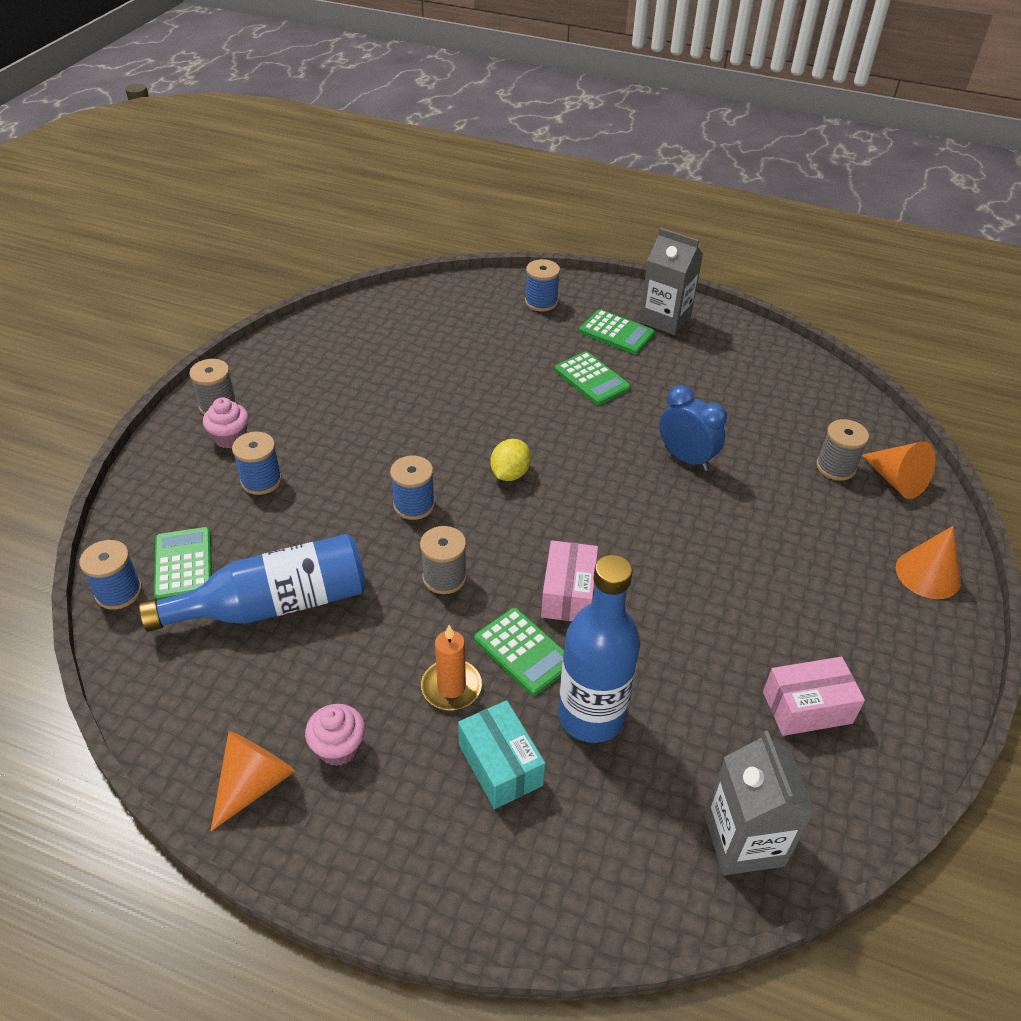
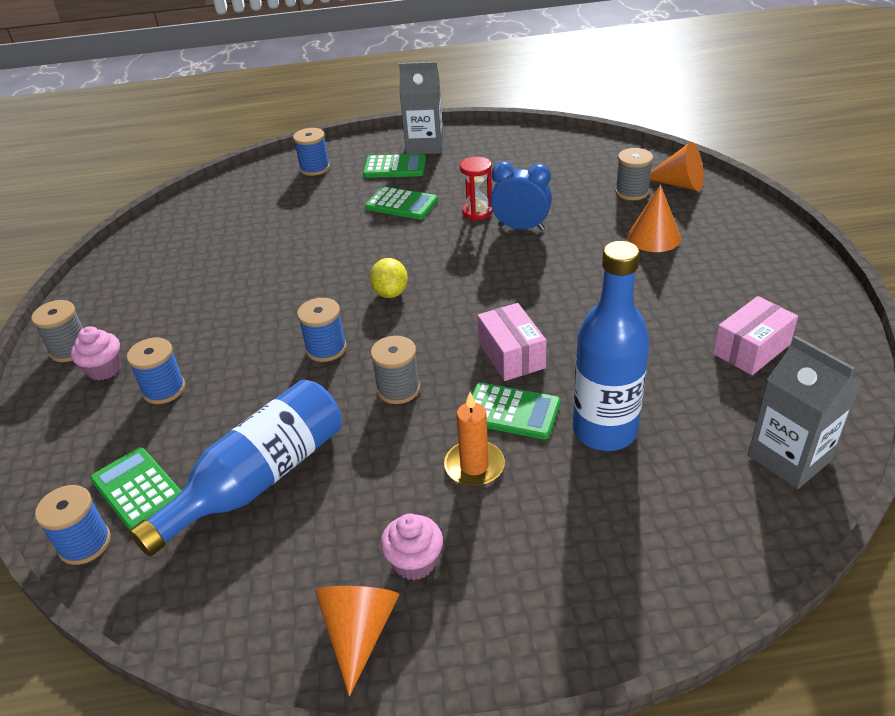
camera: 25 degrees left, 5 degrees down
(500, 765) = (564, 502): turquoise box -> none
(657, 420) = (477, 212): none -> red hourglass
(928, 574) = (751, 231): orange cone -> orange cone (654, 237)

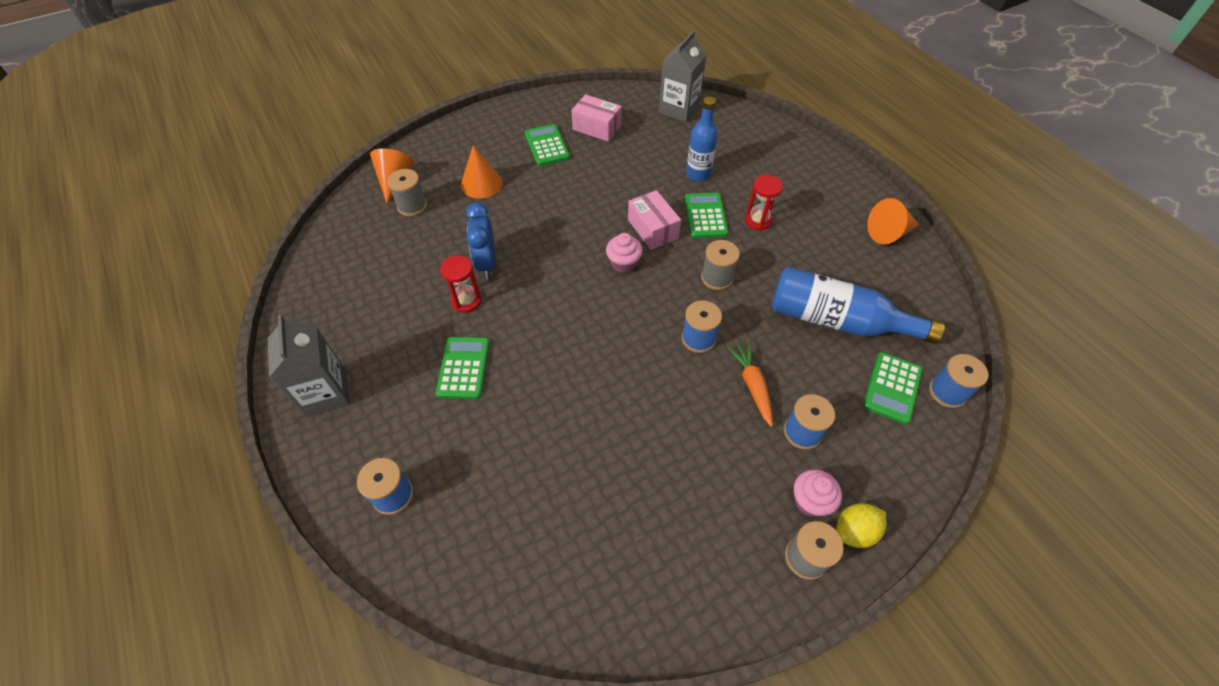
camera: 115 degrees left, 15 degrees up
(240, 371) = (752, 386): none -> orange carrot
(390, 293) = (611, 322): yellow lemon -> yellow lemon (854, 531)
(394, 167) = (383, 404): green calculator -> green calculator (547, 146)
(414, 562) = (836, 225): pink cupcake -> pink cupcake (623, 263)
(474, 466) = (758, 220): orange candle -> red hourglass
(511, 355) = (653, 229): pink box -> pink box turned 75 degrees counterclockwise
(604, 431) = (698, 174): blue bottle -> blue bottle, size x0.65

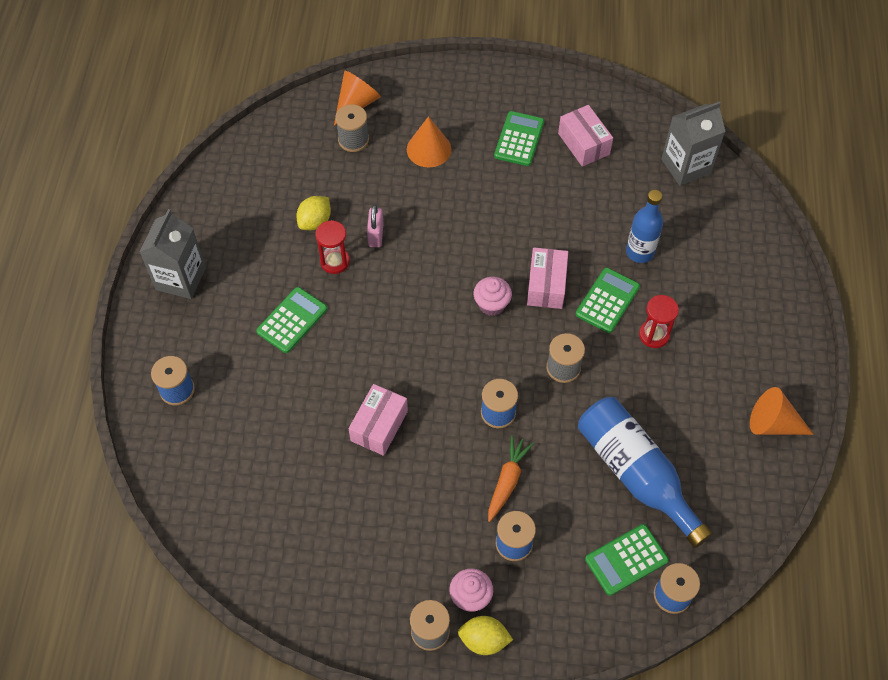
camera: 35 degrees right, 5 degrees up
(425, 280) = (315, 222): none -> yellow lemon
(487, 263) = (376, 235): blue clock -> pink padlock
(612, 408) = (379, 426): none -> pink box

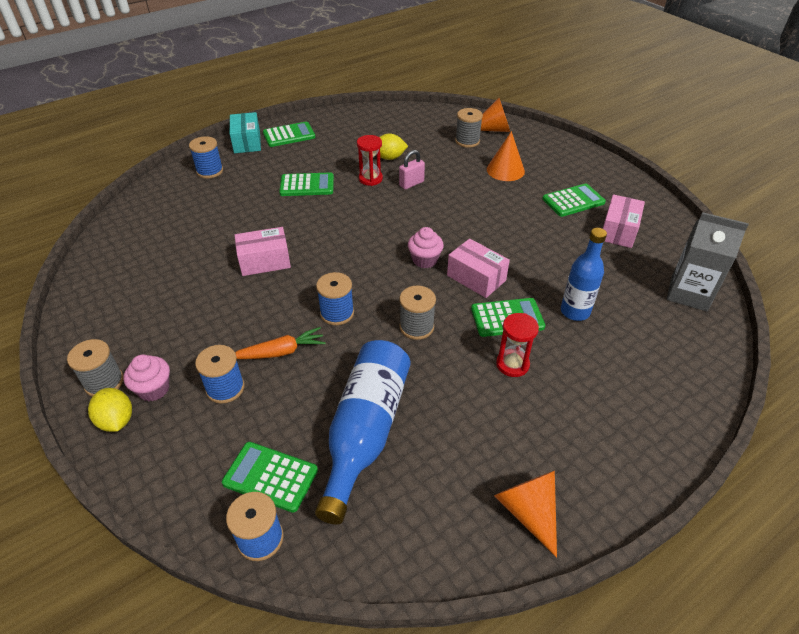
camera: 50 degrees right, 15 degrees down
(153, 324) = (247, 142): none -> turquoise box
(181, 278) = (289, 135): grey carton -> green calculator
(546, 285) = (476, 278): pink box -> pink box turned 75 degrees clockwise

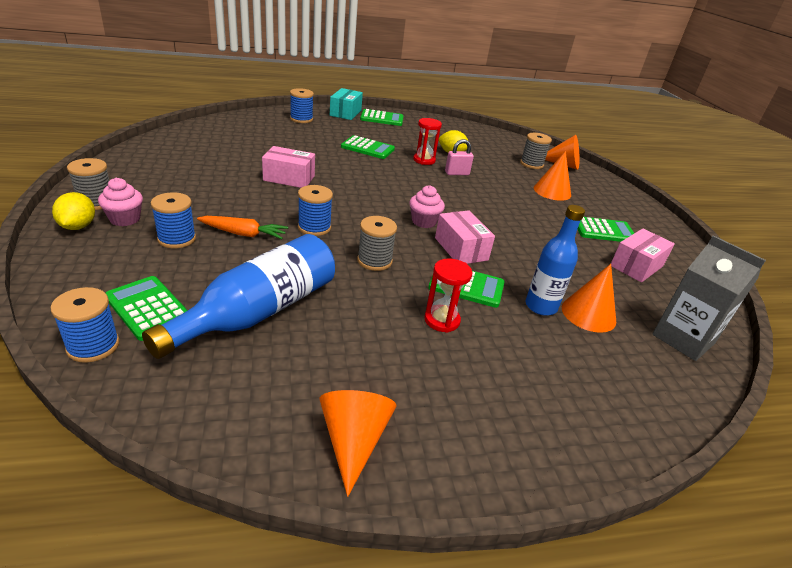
camera: 20 degrees right, 10 degrees down
(612, 301) = (588, 314): none -> orange cone

